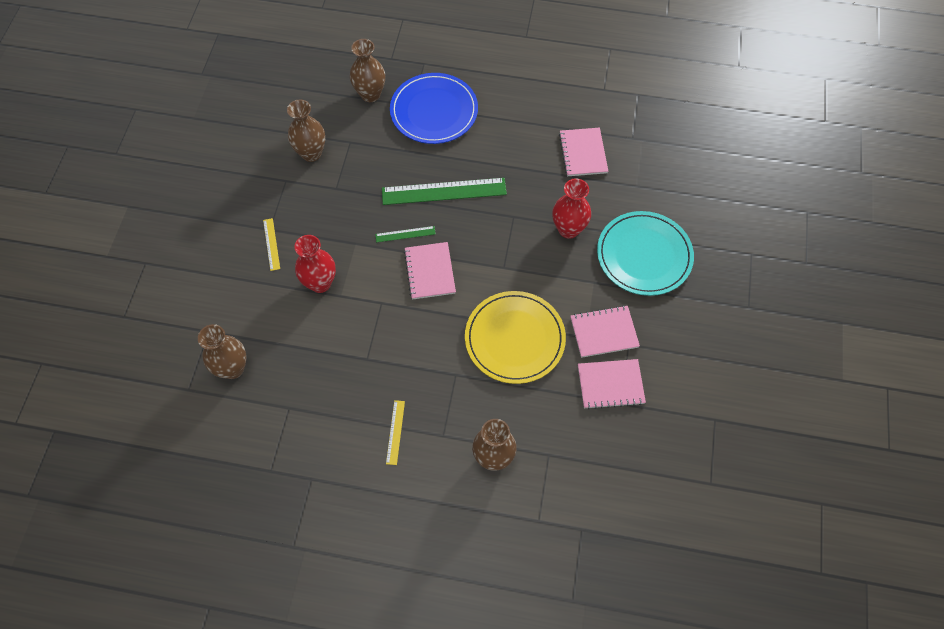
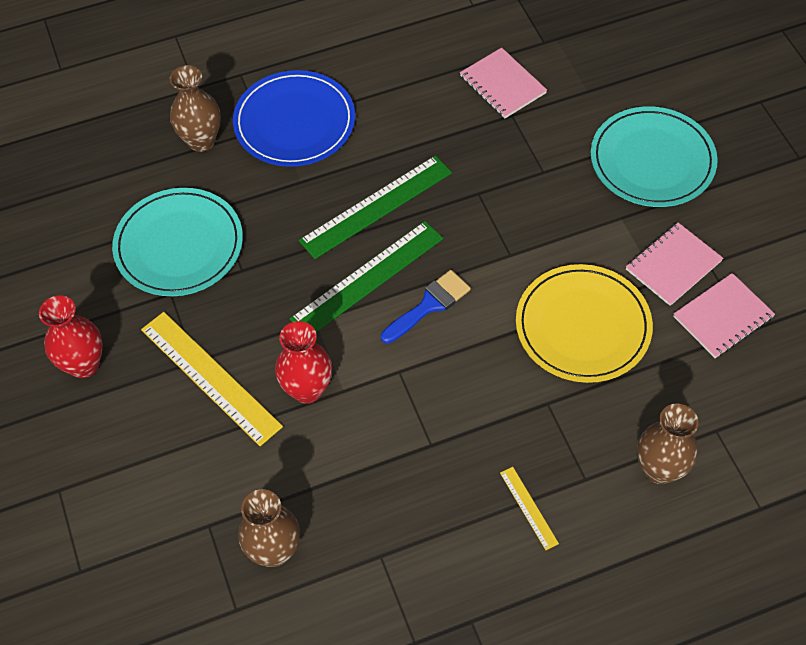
camera: 30 degrees left, 5 degrees down
(271, 244) = (210, 377): yellow ruler -> yellow ruler, size x2.12
(311, 153) = (179, 245): brown vase -> turquoise plate
(405, 234) = (367, 278): green ruler -> green ruler, size x2.12
(430, 271) = (429, 305): pink notebook -> blue brush
(568, 229) = (550, 175): red vase -> red vase (84, 364)

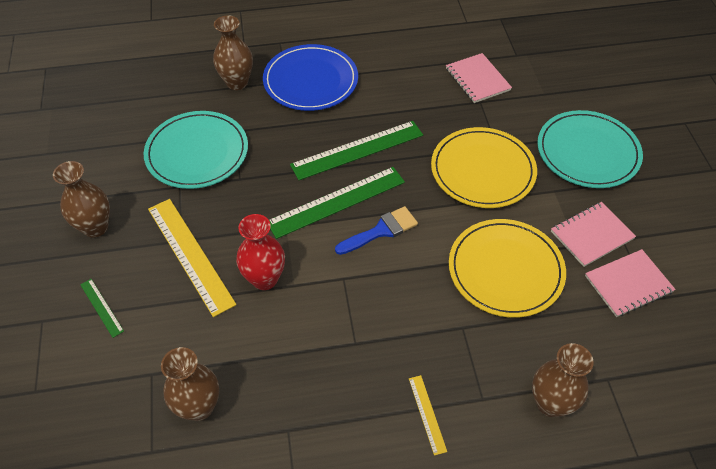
camera: 10 degrees right, 5 degrees down
(84, 364) = (95, 227): red vase -> brown vase
(125, 460) = (102, 307): none -> green ruler
(532, 206) = (482, 170): none -> yellow plate

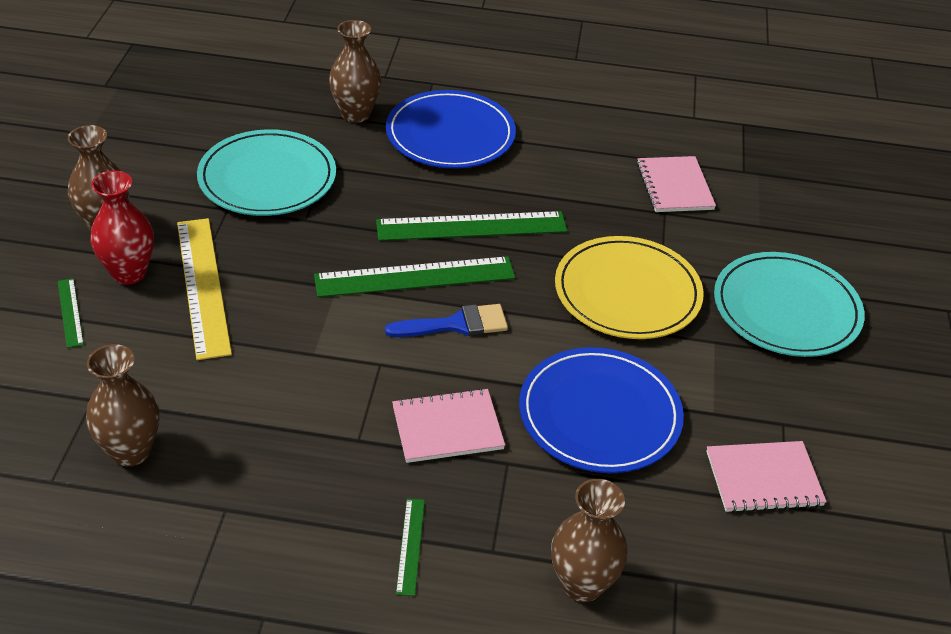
camera: 15 degrees right, 10 degrees down
(264, 279) = (280, 337): red vase -> red vase (129, 273)
(427, 414) = (410, 546): yellow ruler -> green ruler
(505, 270) = (599, 414): yellow plate -> blue plate
(592, 235) = (741, 407): pink notebook -> pink notebook (447, 428)

